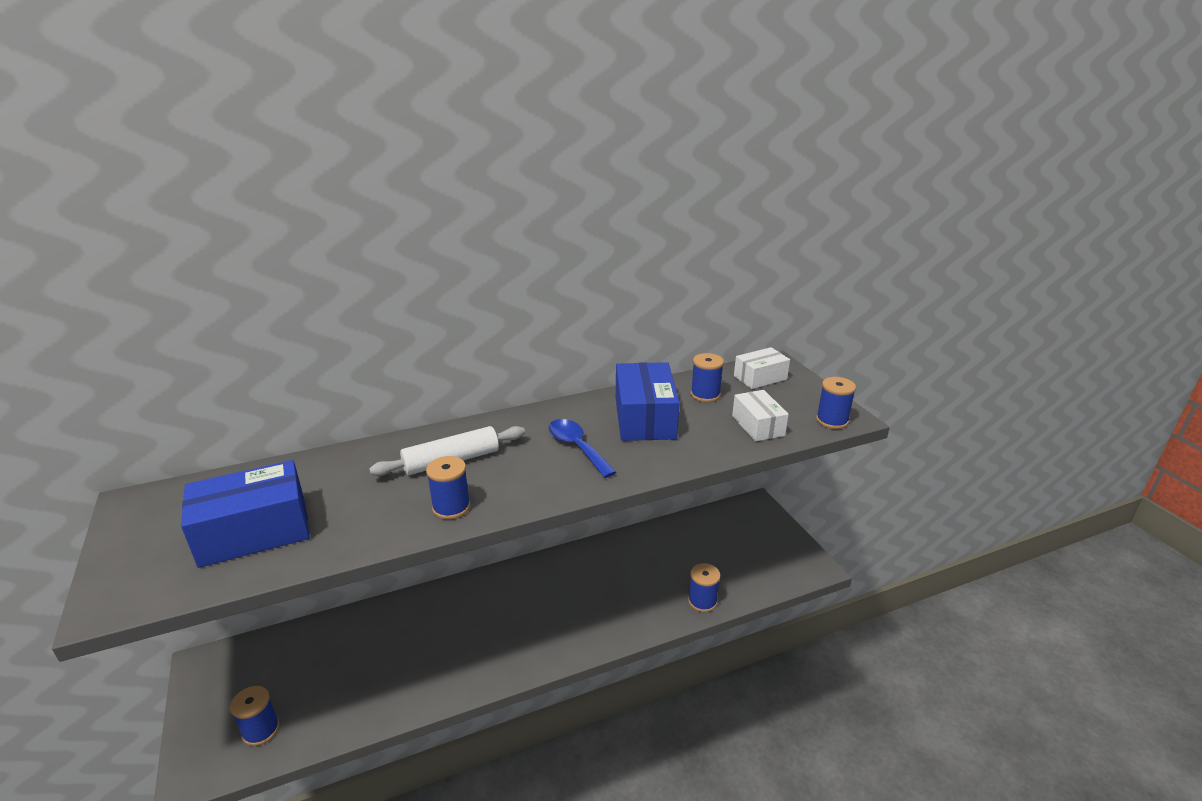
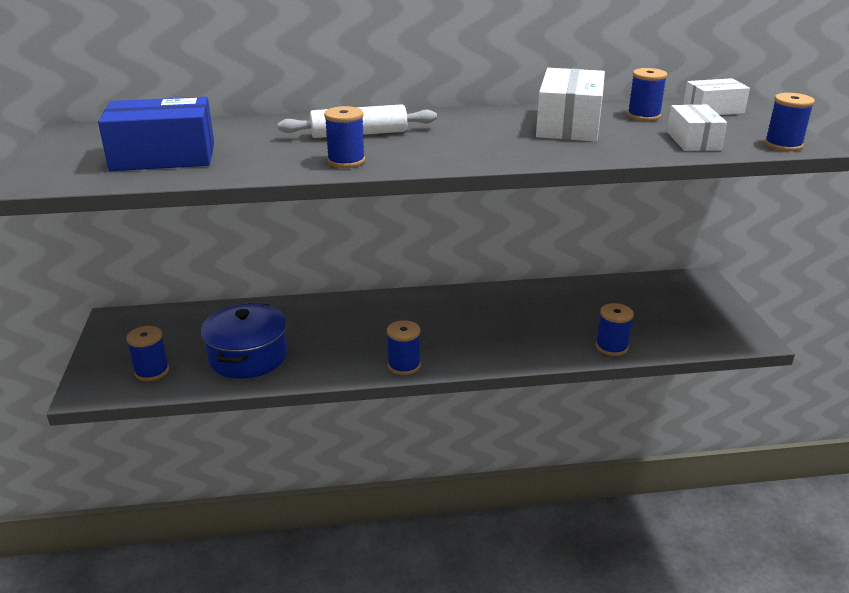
camera: 15 degrees right, 0 degrees up
(361, 686) = (248, 356): none -> blue pot
(520, 665) = (404, 365): none -> blue spool
(577, 447) = (487, 137): blue spoon -> none
(645, 418) = (569, 125): blue box -> white box

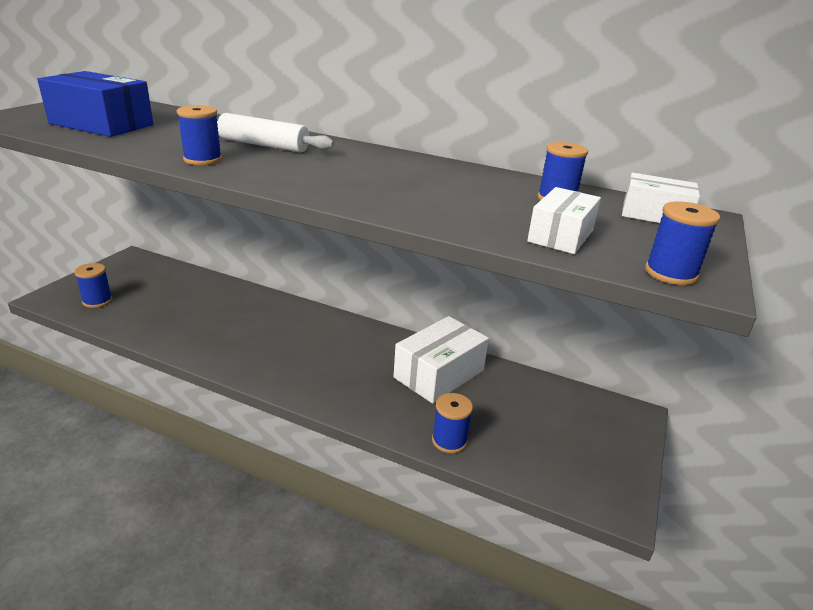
camera: 30 degrees right, 0 degrees up
(248, 356) = (164, 316): blue pot -> none
(404, 365) = (254, 373): blue spool -> none
(569, 125) = (457, 186): white box -> white box (439, 374)

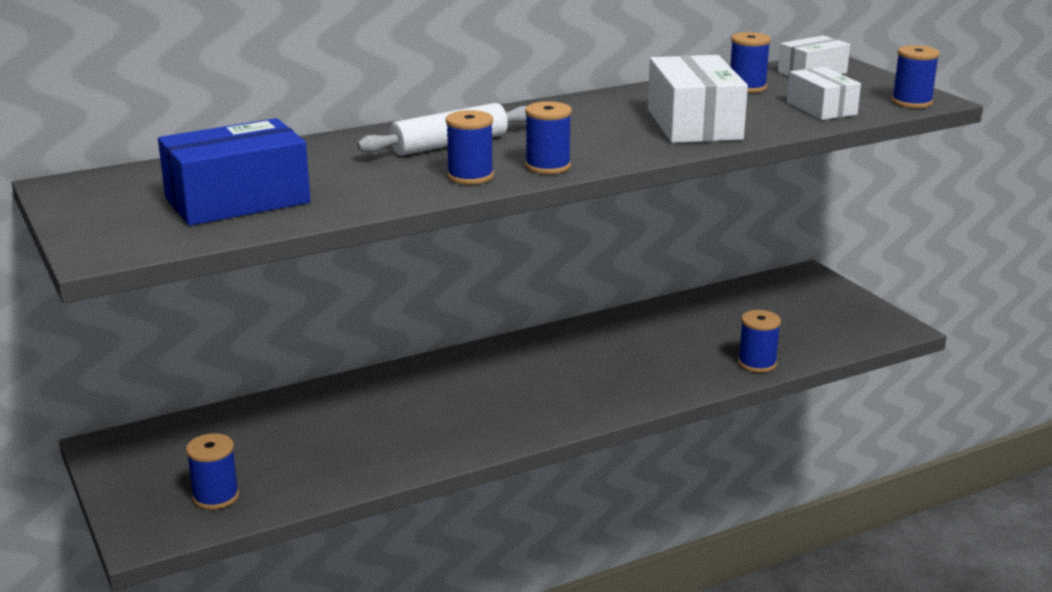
camera: 50 degrees left, 5 degrees down
(251, 174) = (548, 166): none -> blue spool
(439, 374) = (656, 332): white box -> white box (694, 124)

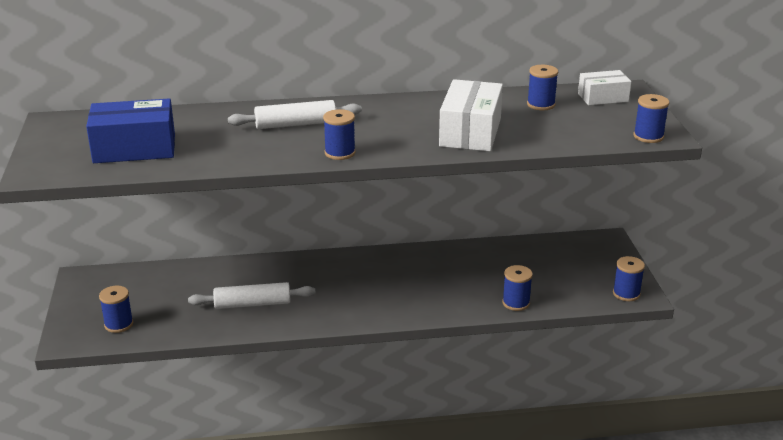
camera: 20 degrees right, 5 degrees up
(403, 431) = (252, 304): none -> white rolling pin
(470, 176) = (284, 153): blue spool -> blue spool (626, 293)
(821, 108) = (575, 132): white box -> none

